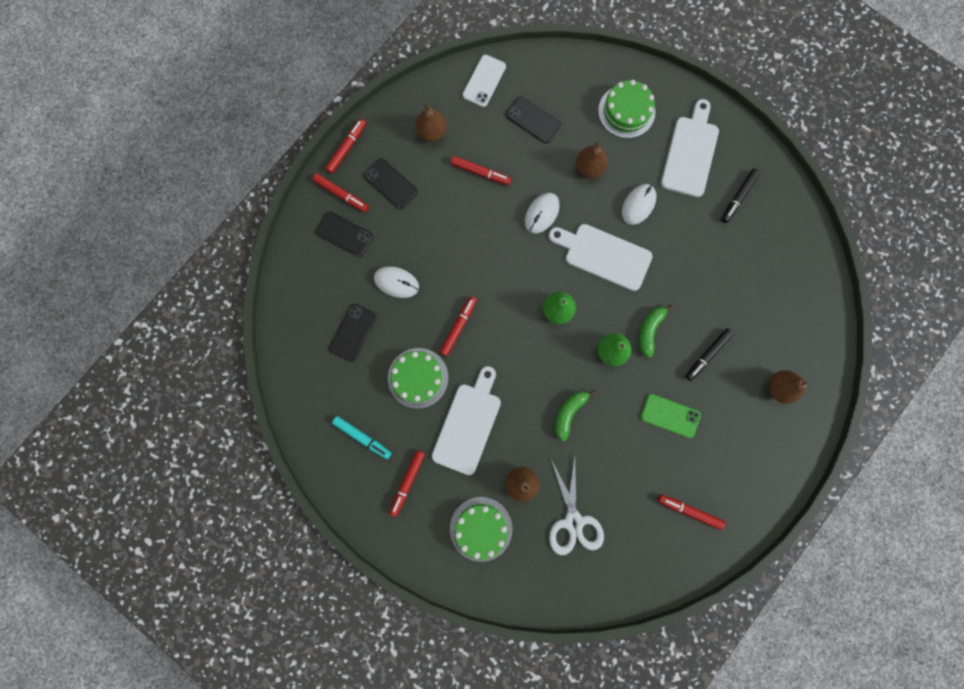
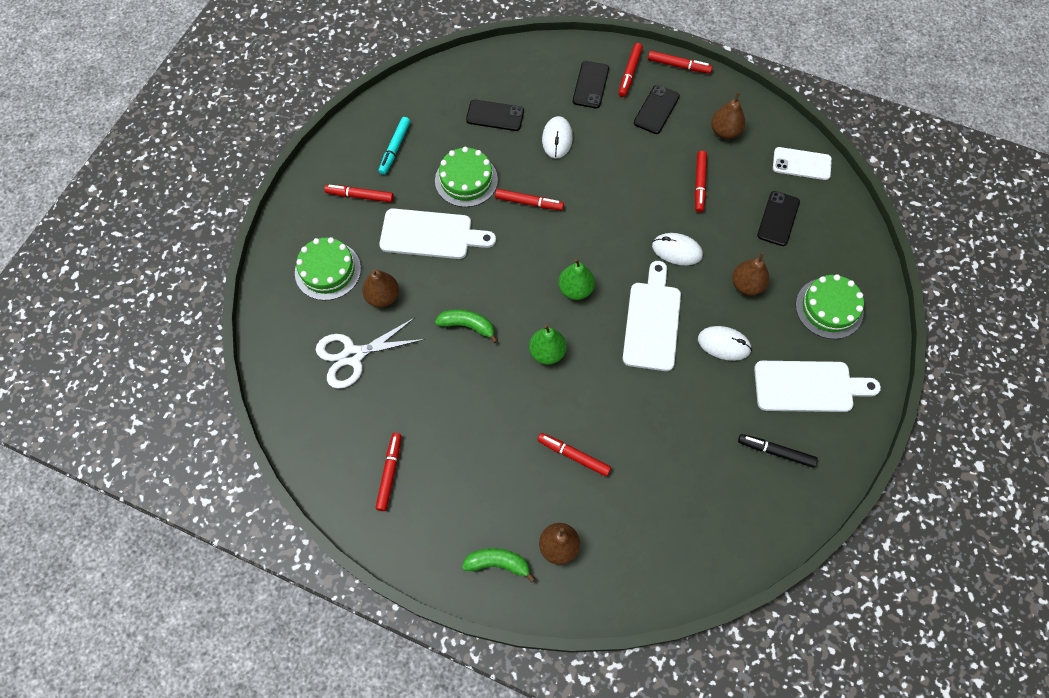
camera: 75 degrees right, 15 degrees down
(649, 330) = (582, 387): green banana -> green banana (498, 563)
(670, 415) = (492, 429): green phone -> none
(707, 355) = (574, 456): black marker -> red marker

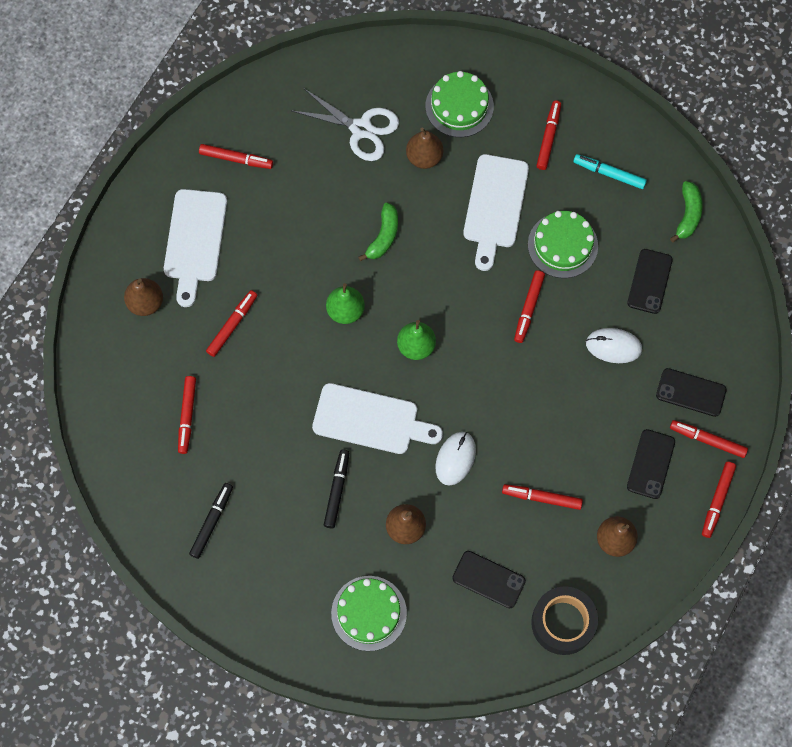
camera: 95 degrees right, 5 degrees up
(353, 355) = (361, 129): white scissors -> white scissors turned 135 degrees clockwise
(498, 563) = (138, 248): green banana -> green banana (688, 215)
(656, 110) = (651, 464): black phone -> black phone turned 75 degrees clockwise
(674, 488) = (187, 416): none -> red marker
(724, 344) = (337, 490): white mouse -> black marker
(801, 164) = (563, 623): white phone -> black tape
(808, 387) = (279, 570): white cutting board -> white cutting board (194, 241)

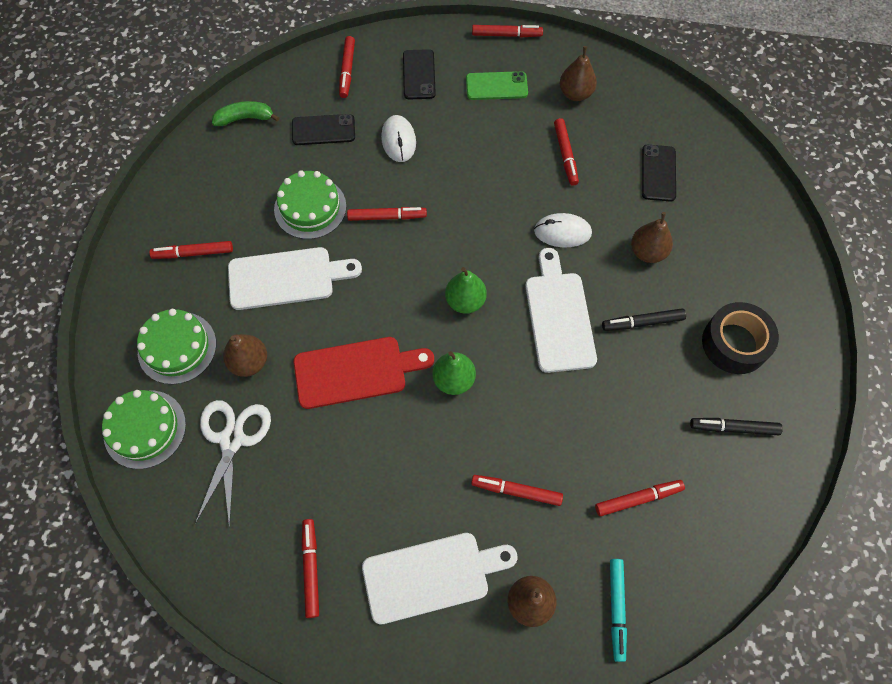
camera: 110 degrees left, 5 degrees down
(369, 613) = (740, 256): green cake -> green cake (145, 429)
(383, 236) = (356, 372): green banana -> red cutting board
(563, 623) = (664, 110): black tape -> black tape (734, 343)
(609, 174) = (220, 190): turquoise marker -> turquoise marker (616, 609)
(651, 464) = (496, 86): black phone -> green phone
(707, 440) = (457, 53): red marker -> red marker (347, 70)

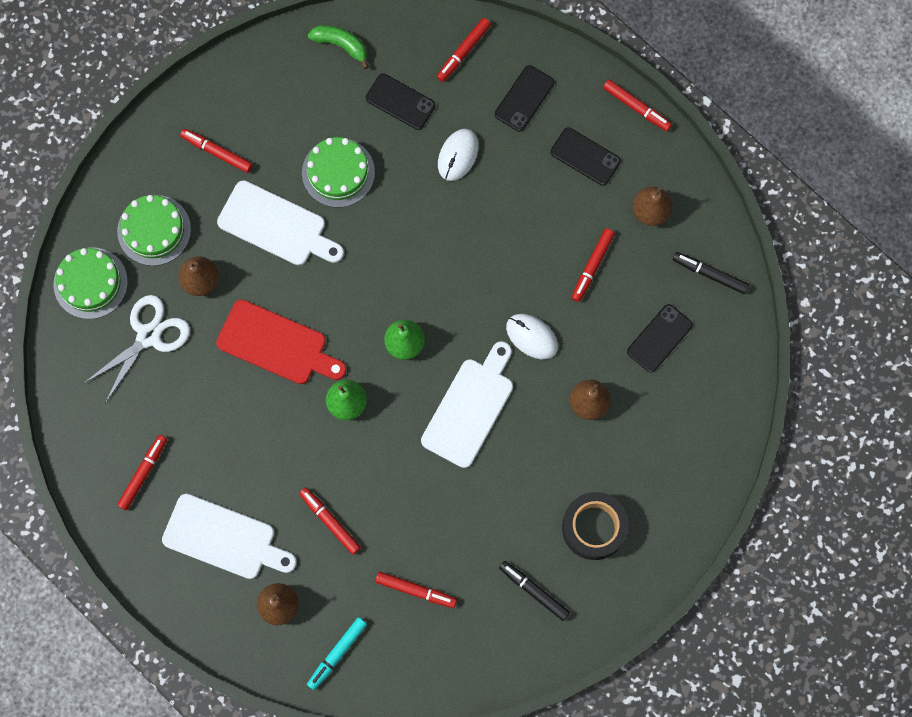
camera: 35 degrees right, 10 degrees up
(387, 217) = (395, 224): red marker -> none
(496, 86) = (585, 156): green phone -> black phone
(642, 322) = (533, 460): black marker -> black marker (710, 274)

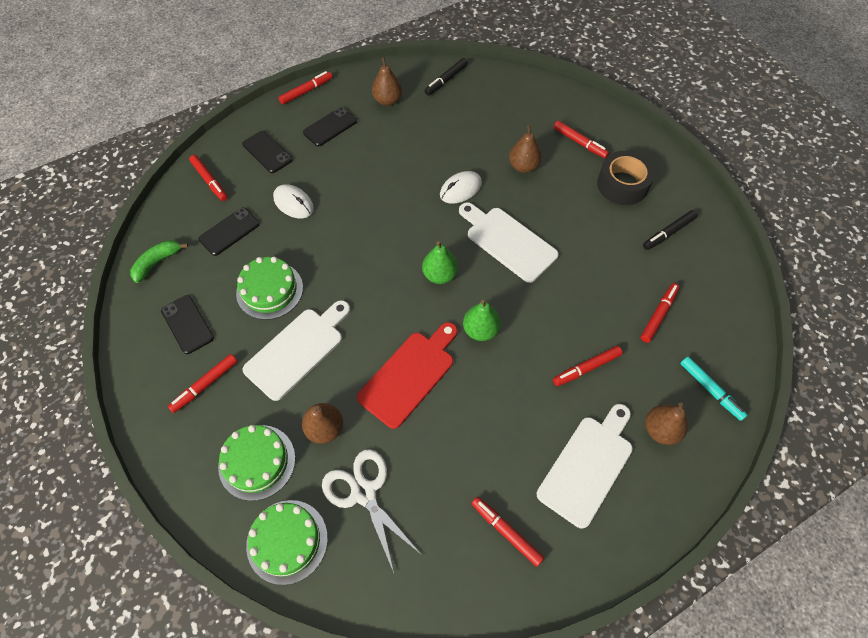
camera: 75 degrees left, 15 degrees down
(592, 266) = (417, 141): red marker -> red marker (579, 142)
(659, 338) = (484, 116): black phone -> black phone (187, 324)

